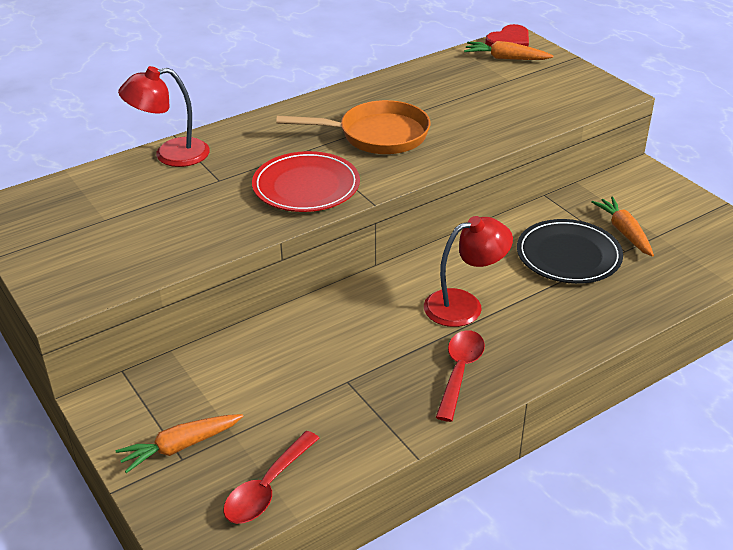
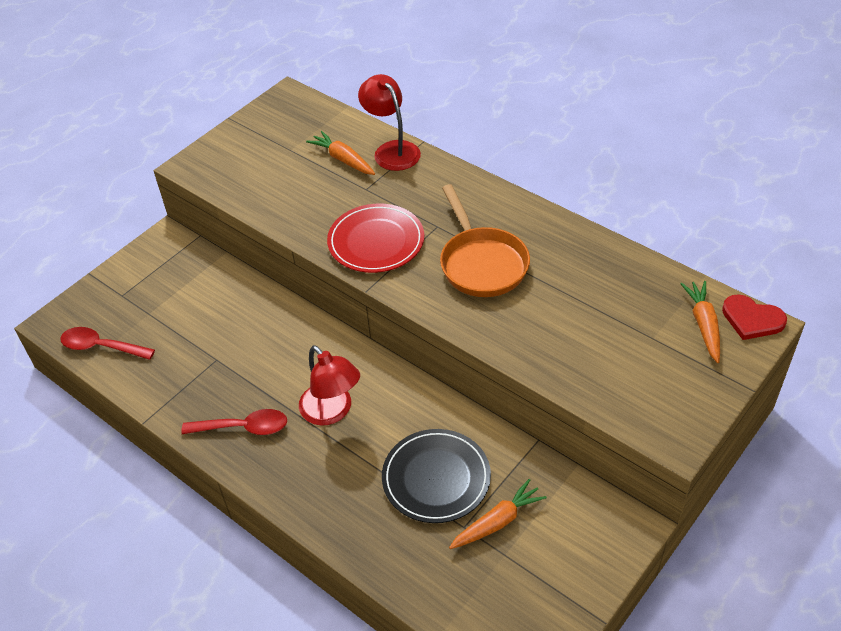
camera: 75 degrees right, 10 degrees up
(180, 446) = (132, 290): orange carrot -> orange carrot (343, 160)

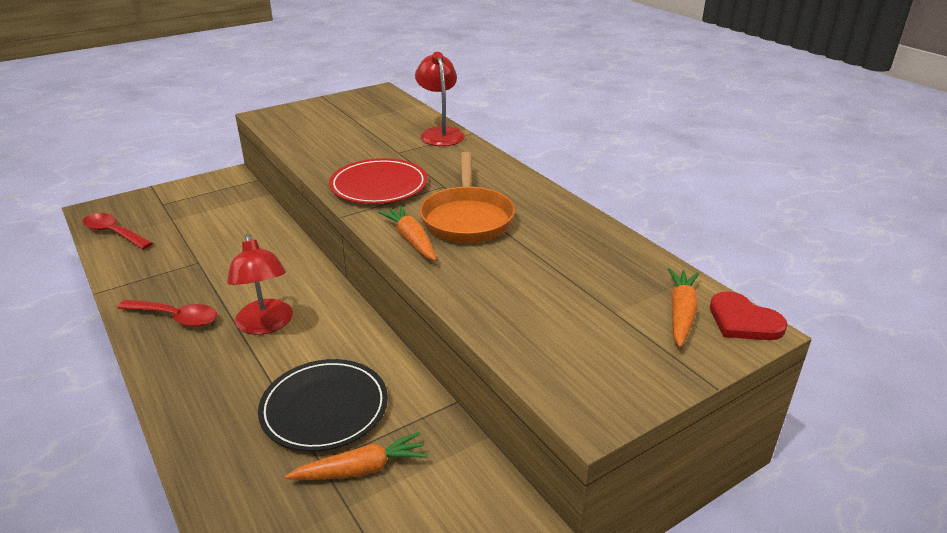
camera: 15 degrees right, 15 degrees down
(343, 160) = (393, 132): orange carrot -> orange carrot (411, 240)

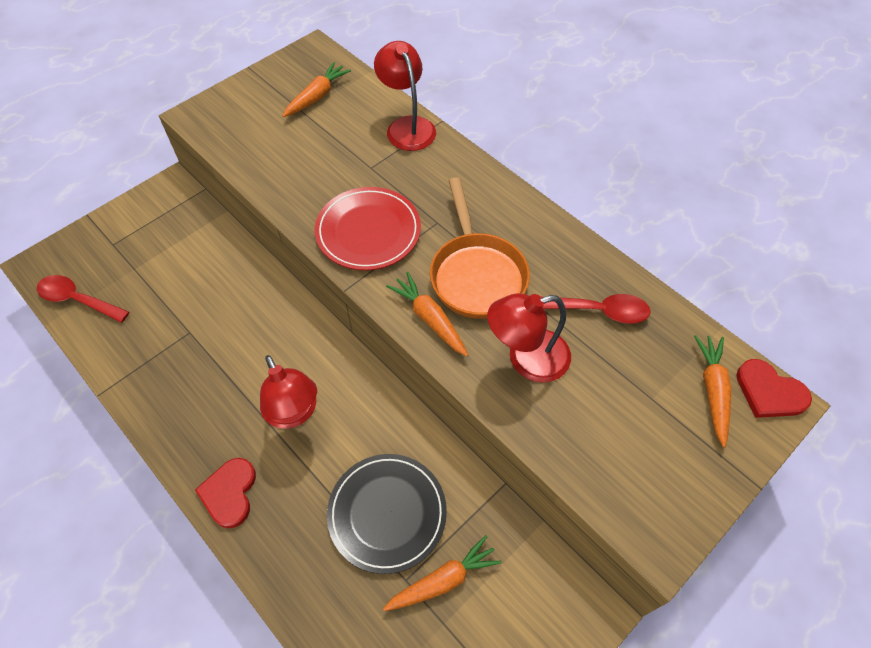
camera: 10 degrees left, 25 degrees up
(176, 317) = (198, 417): red spoon -> red spoon (598, 311)
(176, 373) = (229, 493): none -> red heart
(370, 113) = (317, 96): none -> orange carrot
(494, 273) = (526, 359): none -> red lamp

